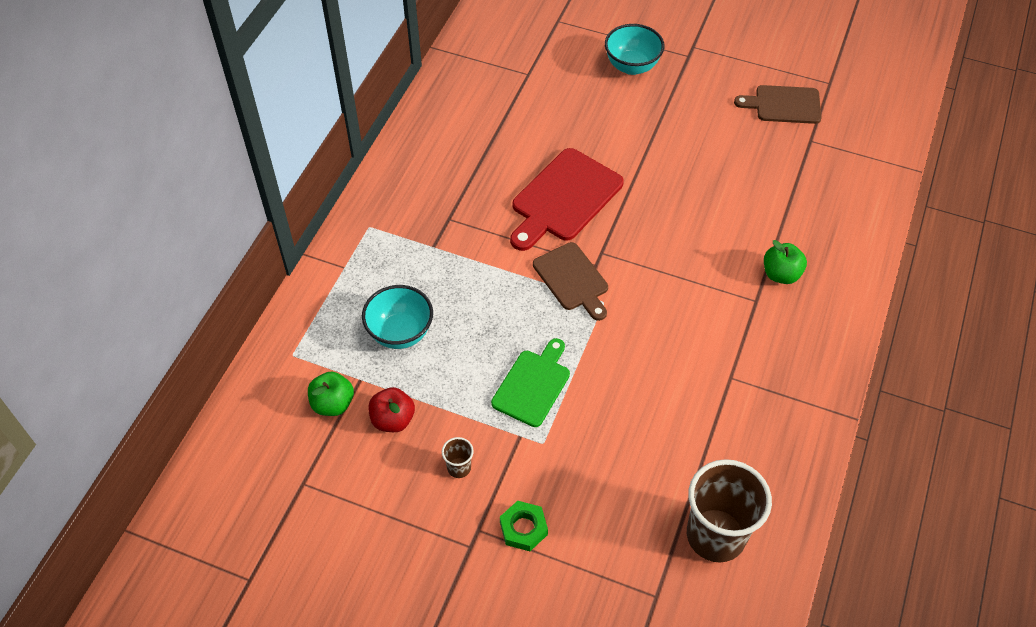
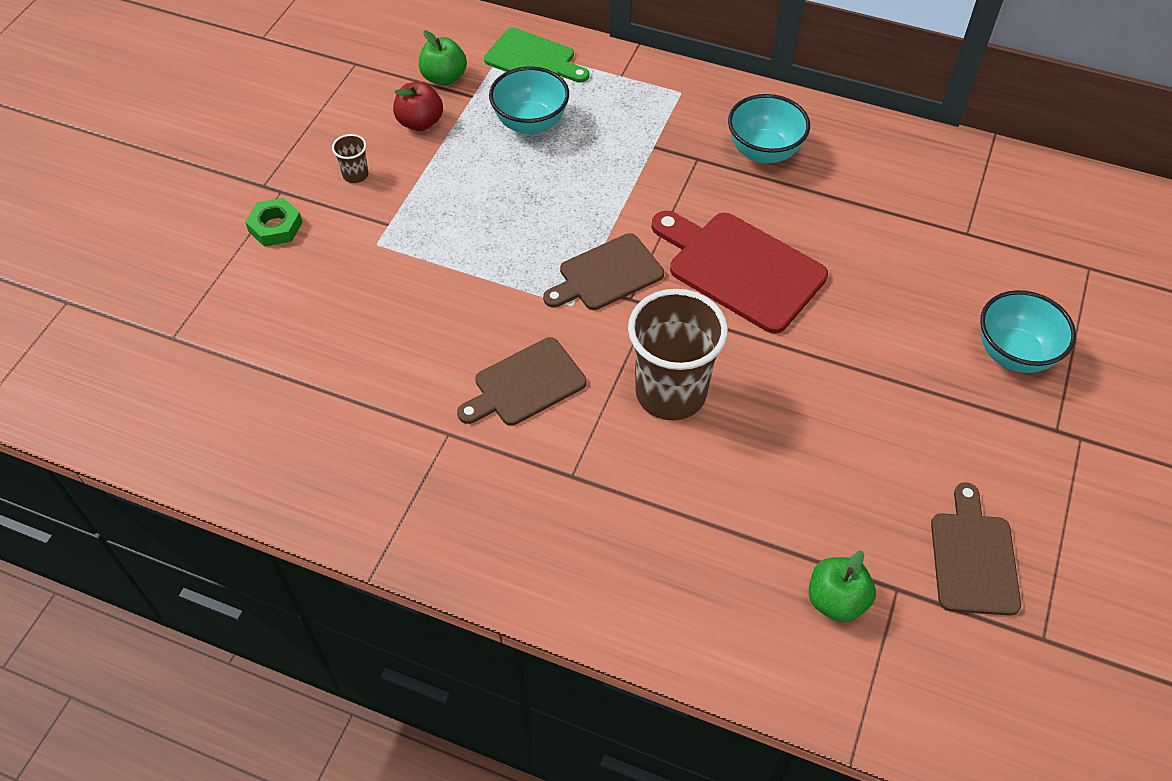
camera: 90 degrees right, 0 degrees up
(443, 177) = (764, 152): none -> turquoise bowl
(533, 385) = (453, 235): green cutting board -> green cutting board (533, 59)
(681, 330) = (525, 384): none -> brown cutting board
(715, 535) = (232, 399): brown cup -> brown cup (670, 393)
(781, 274) = (619, 512): green apple -> green apple (836, 600)

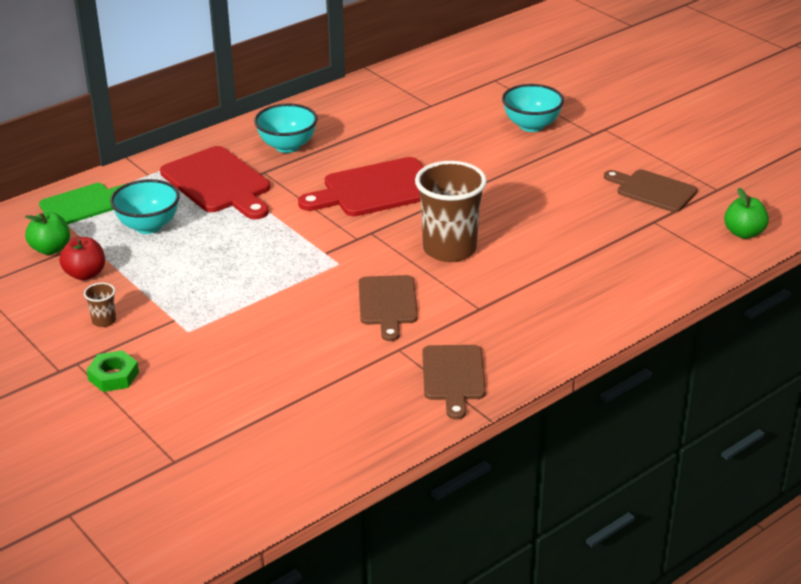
camera: 60 degrees left, 20 degrees down
(607, 274) = (327, 241): brown cutting board -> brown cutting board (453, 376)
(647, 134) = (218, 183): none -> red cutting board
(836, 600) = (646, 244): green apple -> green apple (743, 233)

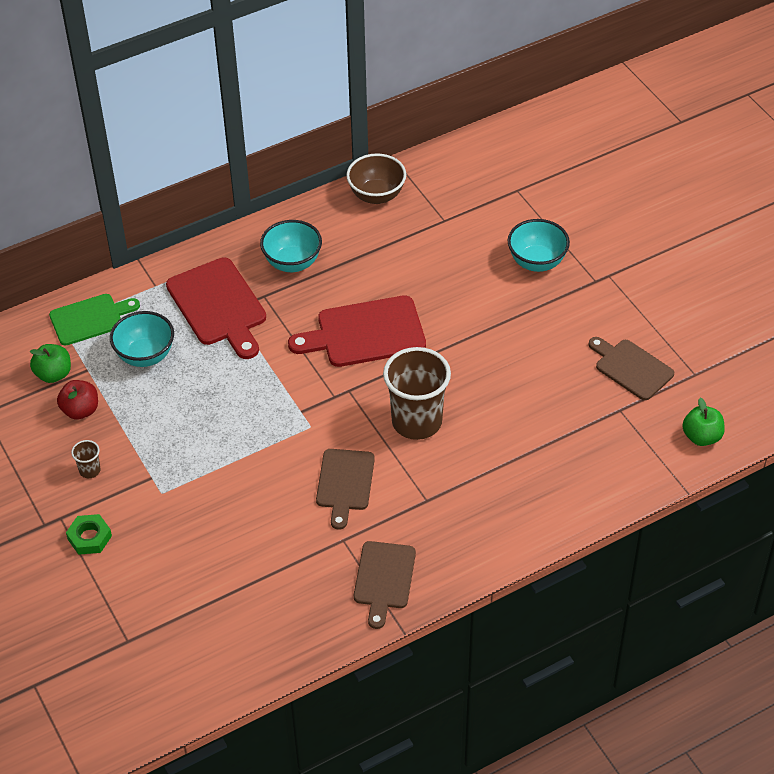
camera: 10 degrees right, 15 degrees up
(359, 94) = (376, 195): none -> brown bowl

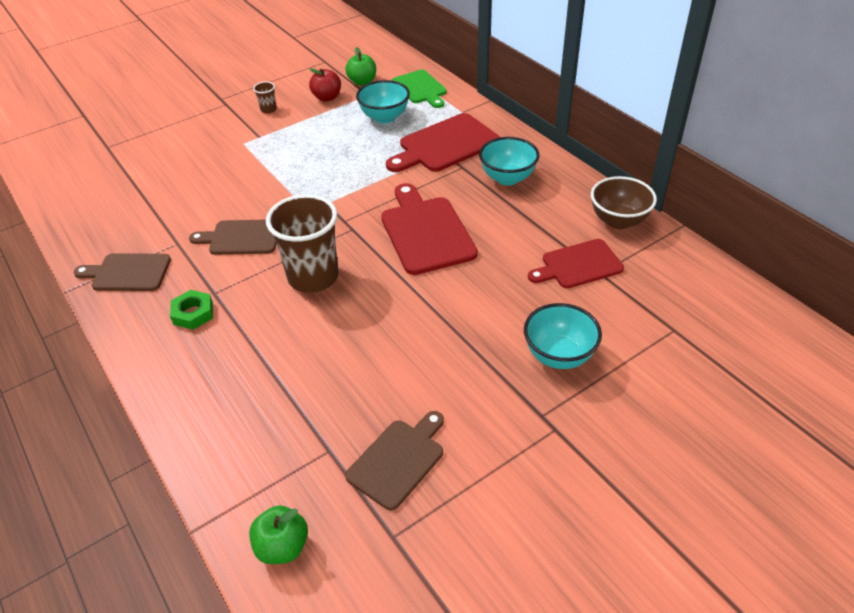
camera: 85 degrees right, 5 degrees down
(89, 537) = (205, 118): green nut -> green nut (193, 313)
(432, 232) = (578, 265): none -> red cutting board

